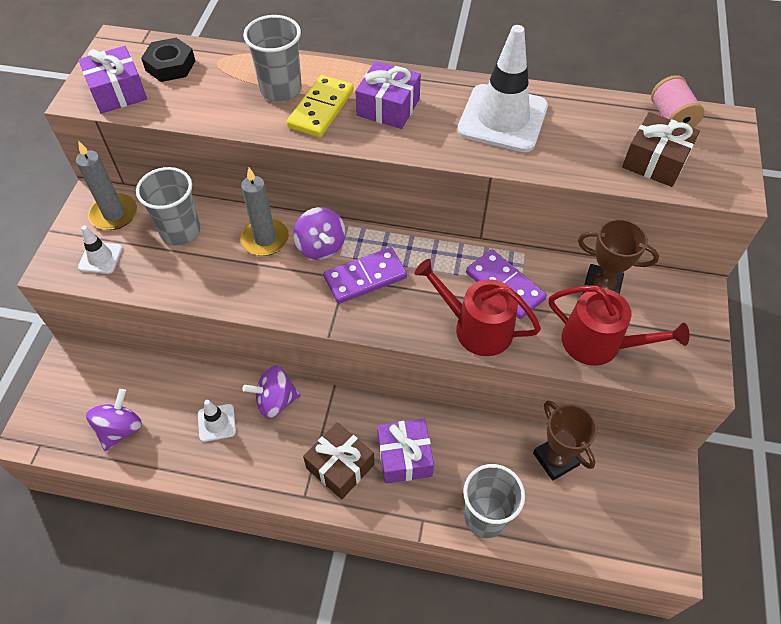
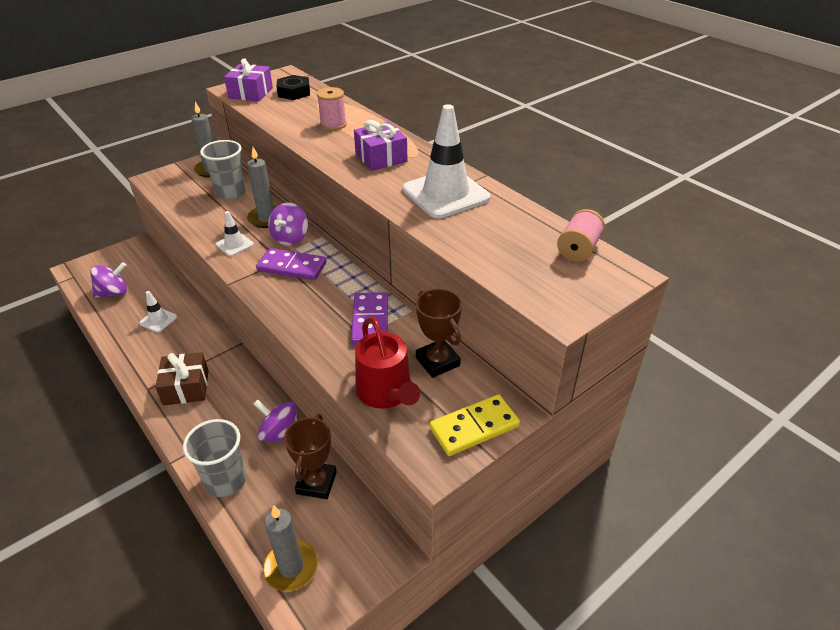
camera: 40 degrees right, 15 degrees down
(100, 258) = (177, 185): white traffic cone -> white traffic cone (235, 245)
(275, 401) = (200, 329): purple spinning top -> purple spinning top (280, 434)
(281, 89) = (333, 124): grey cup -> pink spool
(321, 109) = (340, 142): yellow domino -> yellow domino (474, 427)
(404, 457) = (227, 409): purple gift -> none
(476, 328) = (318, 332): red watering can -> none
(617, 537) = (291, 567): none -> grey candle
(655, 161) = (522, 267): brown gift -> none

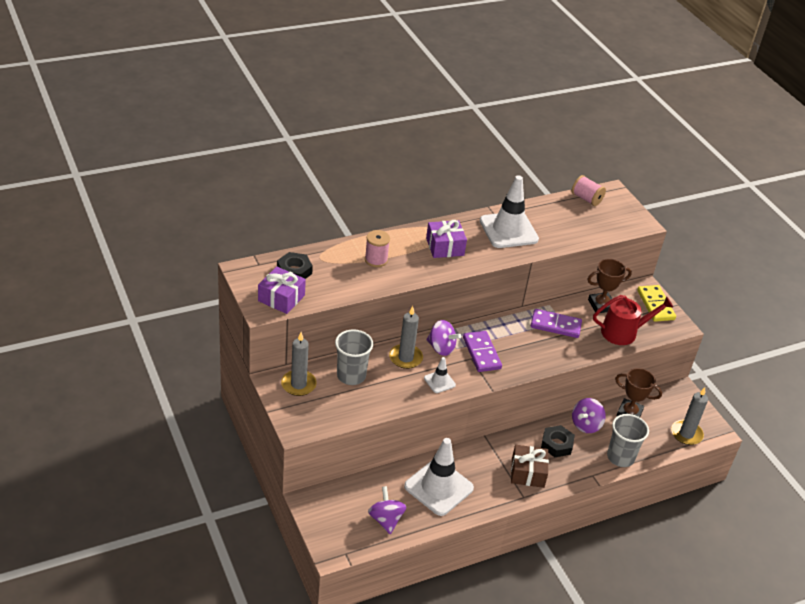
camera: 80 degrees left, 0 degrees up
(158, 320) = (438, 487): white traffic cone -> white traffic cone, size x2.09
(238, 408) = (556, 444): none -> black nut
(292, 267) = (481, 353): purple domino -> purple domino turned 45 degrees counterclockwise

